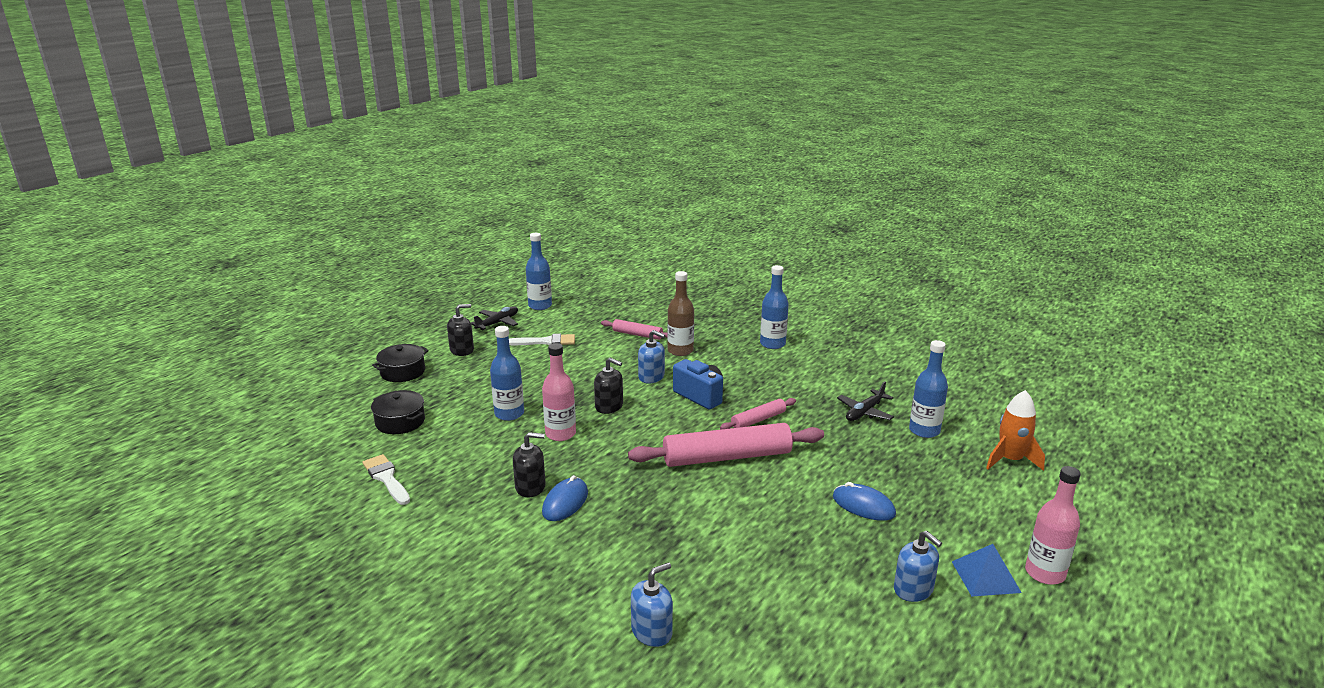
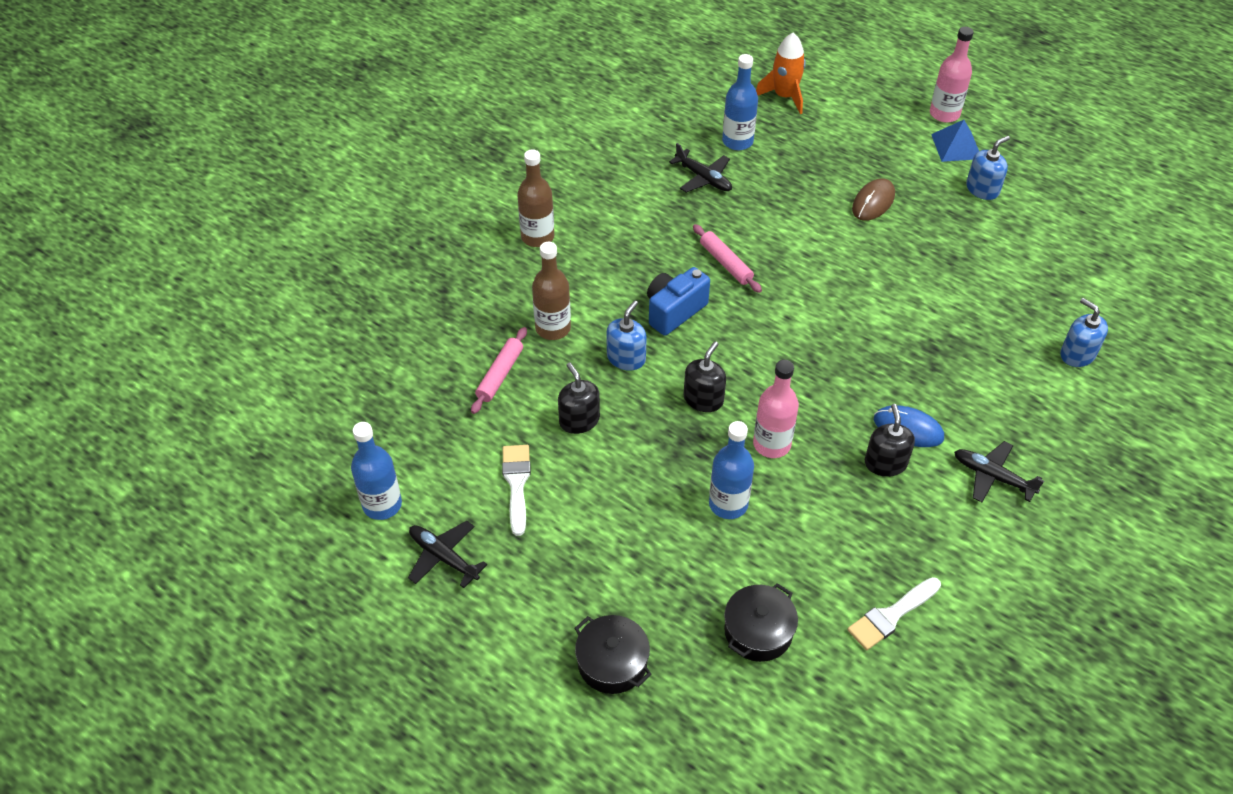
camera: 90 degrees left, 25 degrees up
(462, 350) = (540, 592): black soap dispenser -> black soap dispenser (579, 420)
(502, 547) = (992, 477): none -> black plane
(727, 457) = (803, 293): pink rolling pin -> none
(772, 344) = (537, 237): blue bottle -> brown bottle
(863, 506) = (873, 202): blue mouse -> brown mouse

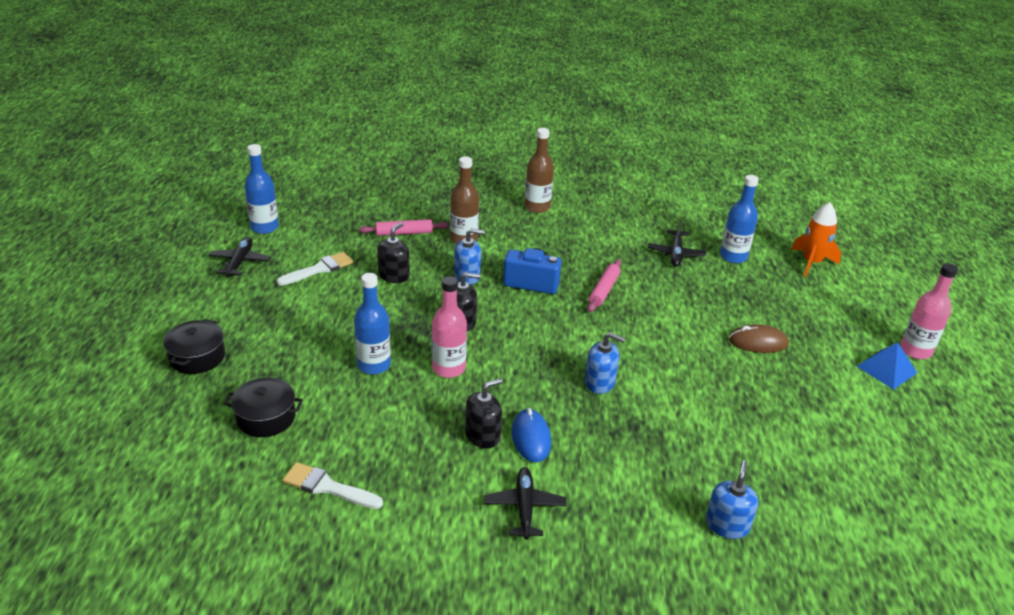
camera: 55 degrees right, 15 degrees down
(982, 189) = (856, 400): blue soap dispenser -> blue soap dispenser (600, 382)

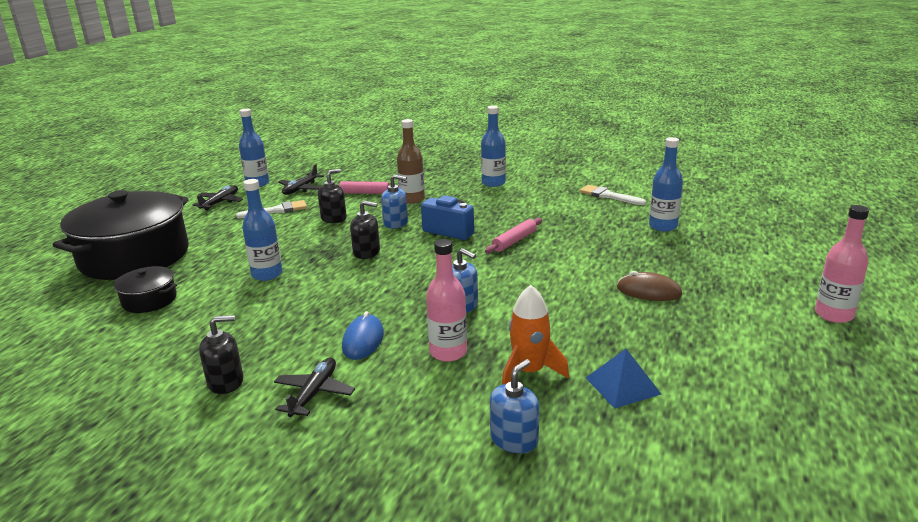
camera: 20 degrees right, 10 degrees down
(197, 357) = (134, 256): black pot -> black pot, size x2.26
(327, 487) = (154, 354): white brush -> white brush (608, 196)
(449, 368) = (329, 282): pink bottle -> pink bottle (448, 352)
(482, 435) = (319, 333): black soap dispenser -> black soap dispenser (226, 382)
(537, 207) = (493, 183): brown bottle -> blue bottle
(676, 253) = (604, 220): black plane -> black plane (301, 189)
(811, 263) = (746, 236): orange rocket -> orange rocket (529, 372)
(886, 369) = (788, 327): blue pyramid -> blue pyramid (622, 385)

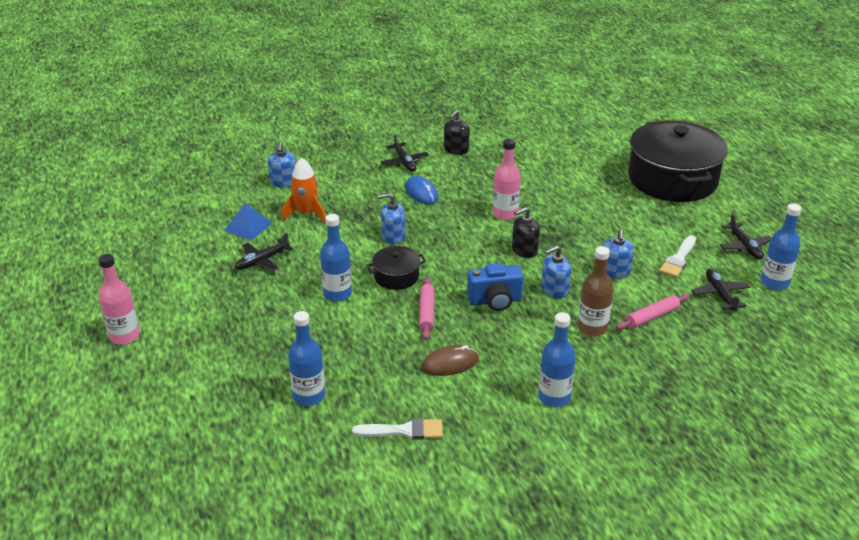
camera: 140 degrees right, 10 degrees up
(149, 300) = (588, 162): black pot -> black pot (396, 276)
(267, 274) = (557, 205): blue bottle -> blue bottle (337, 293)
(334, 218) = (614, 272): black soap dispenser -> blue soap dispenser
(448, 352) = (364, 206): pink bottle -> pink bottle (505, 214)
(633, 334) = (262, 261): none -> black plane
(648, 291) = (273, 302): brown mouse -> brown mouse (450, 363)

